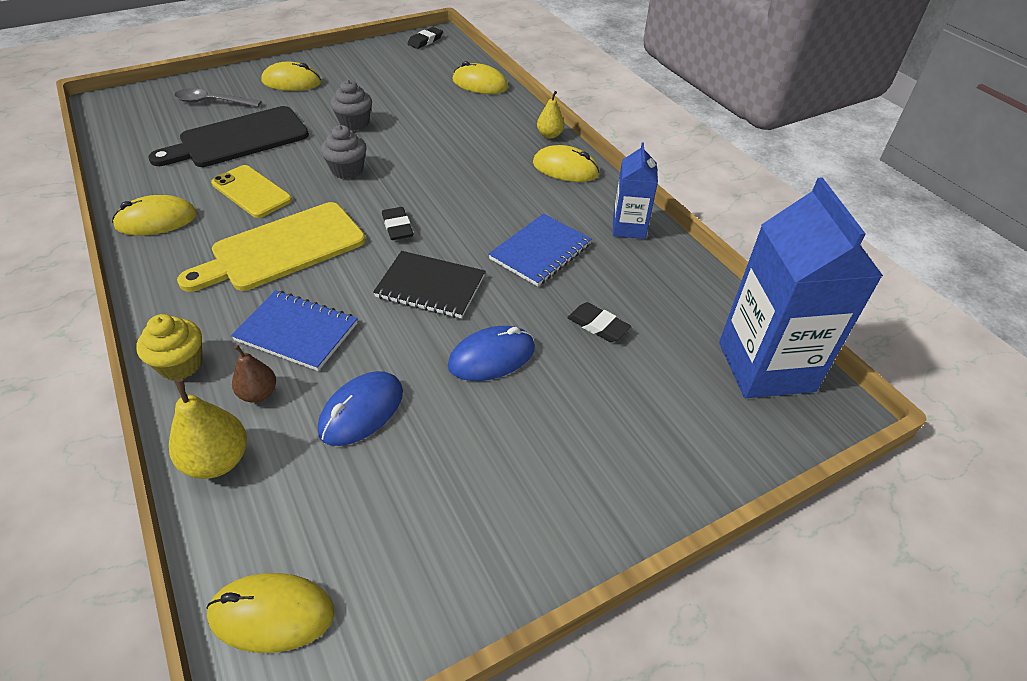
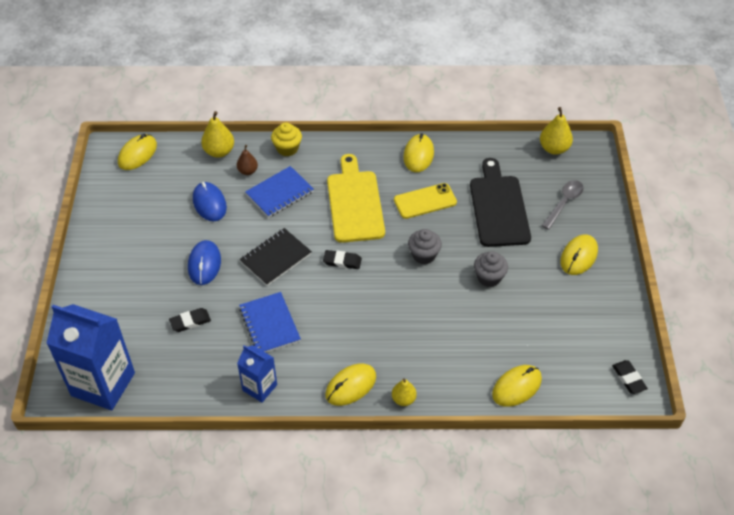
camera: 120 degrees right, 5 degrees up
(114, 123) = (554, 148): none -> yellow pear

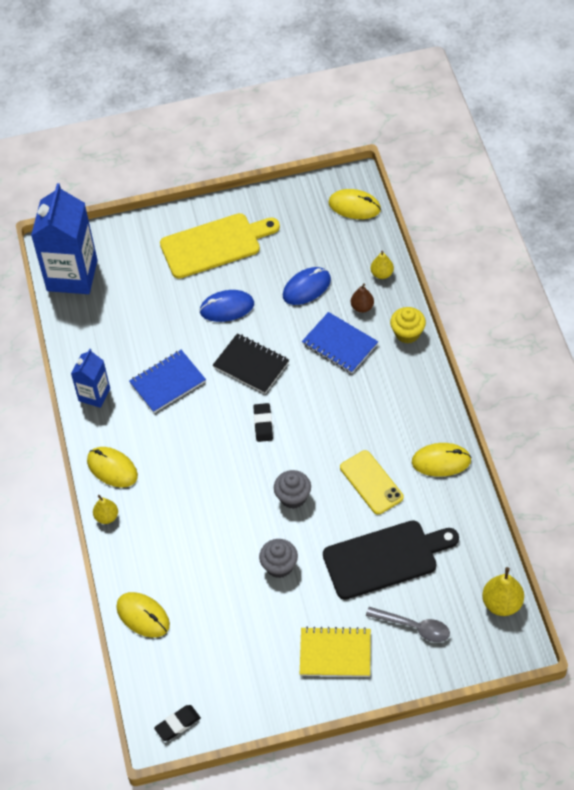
camera: 80 degrees right, 5 degrees up
(190, 321) = (155, 318): black eraser -> none
(219, 151) = (382, 274): yellow pear -> yellow pear, size x0.64
(354, 203) = (347, 416): yellow cutting board -> yellow cutting board (215, 244)
(578, 256) = (335, 653): yellow mouse -> yellow notebook

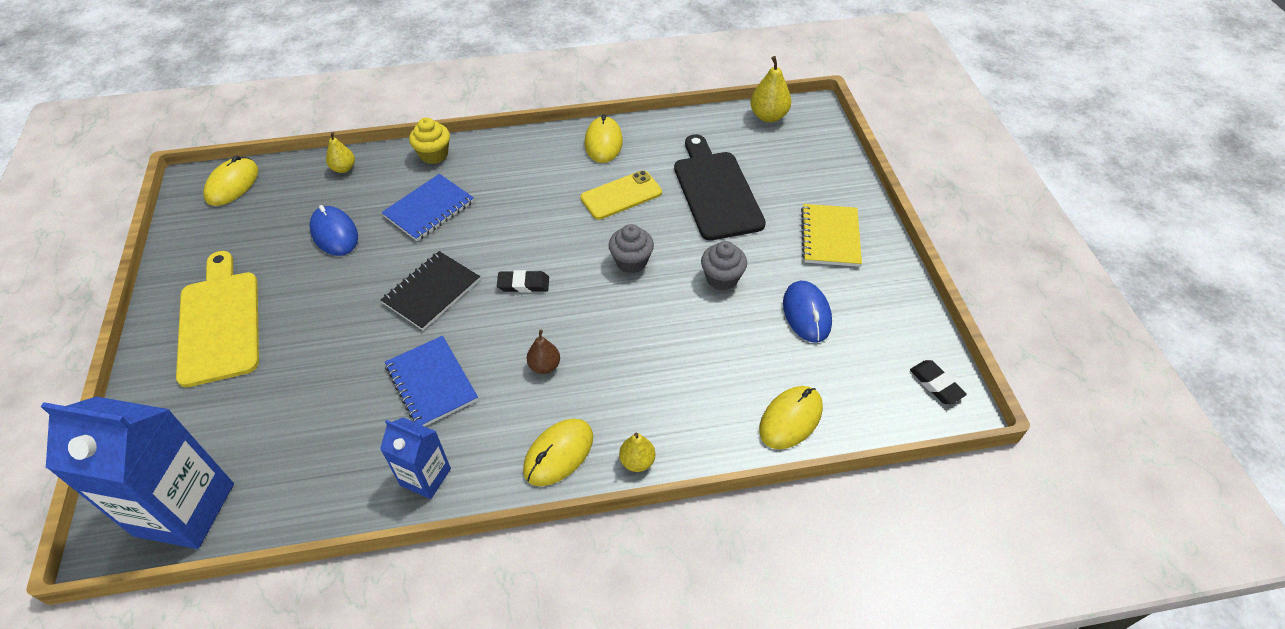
camera: 90 degrees left, 5 degrees down
(227, 308) = (332, 313): blue mouse -> blue mouse (806, 313)
(362, 307) = (384, 187): brown pear -> brown pear (544, 366)
(414, 627) = (796, 176): grey spoon -> none

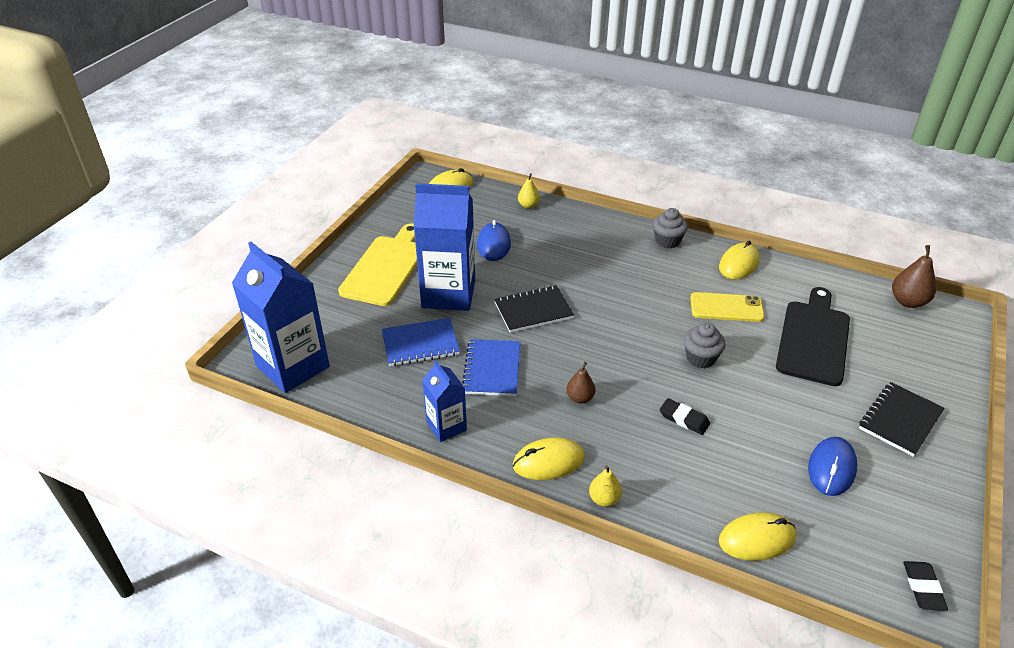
camera: 35 degrees right, 10 degrees down
(321, 318) = (448, 294): none -> blue carton
(429, 209) = (569, 256): blue notebook -> blue notebook (420, 344)
(434, 154) = (598, 221): yellow cupcake -> none
(523, 284) = (603, 335): black eraser -> black eraser (684, 419)
(722, 278) = (771, 405): grey cupcake -> grey cupcake (667, 241)
(768, 116) = (908, 301): yellow pear -> brown pear
(830, 237) = (900, 420): yellow notebook -> black notebook

